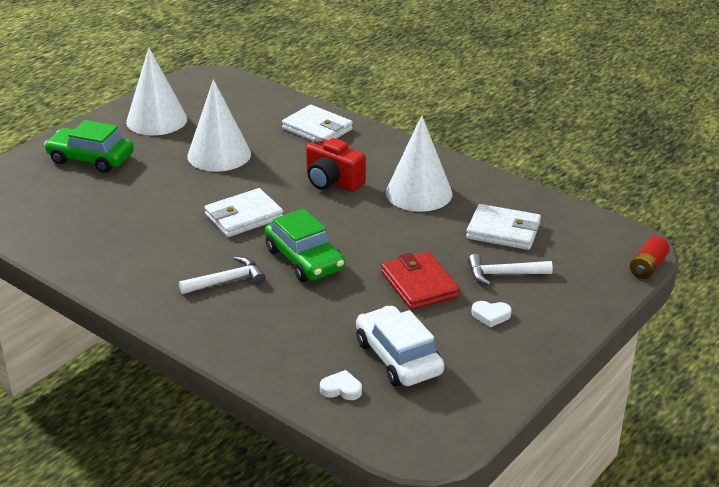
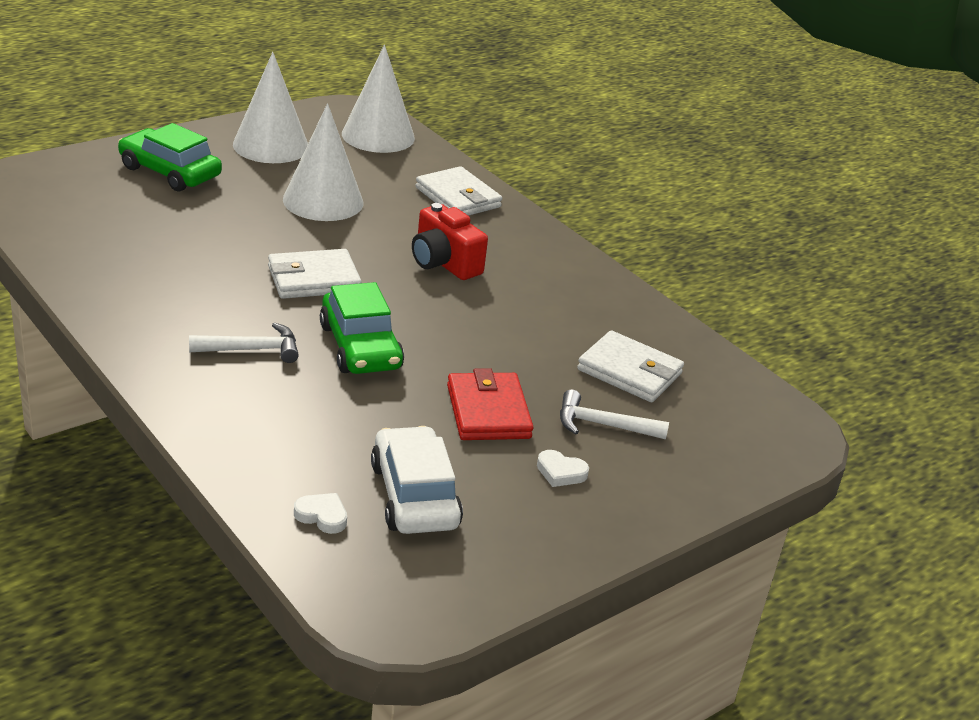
camera: 10 degrees right, 0 degrees up
(419, 193) = (545, 301): white cone -> white cone (378, 136)
(647, 267) = (799, 462): red battery -> none

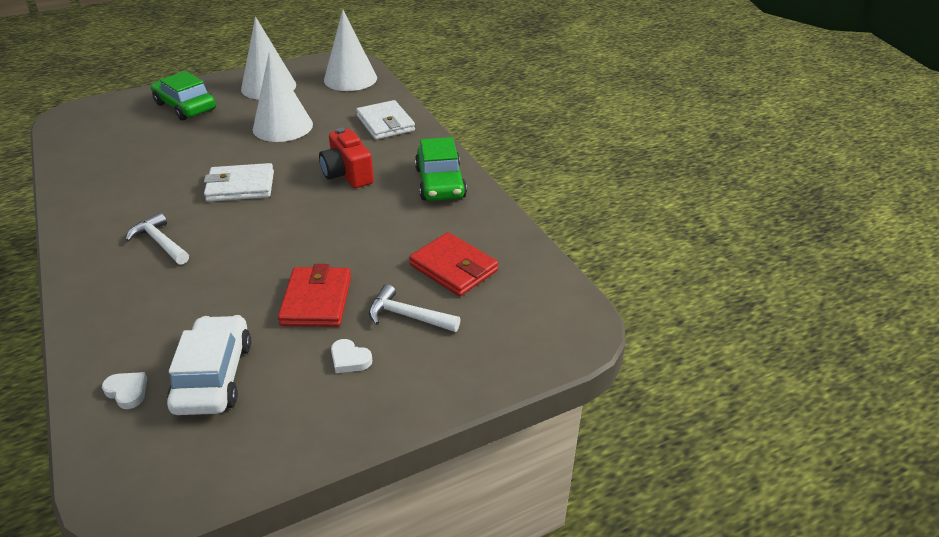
camera: 15 degrees right, 5 degrees up
(252, 349) = (160, 242): white hammer -> white hammer turned 135 degrees counterclockwise
(360, 347) = (244, 242): green car -> green car (440, 183)
(629, 372) = (454, 268): white wallet -> red wallet

